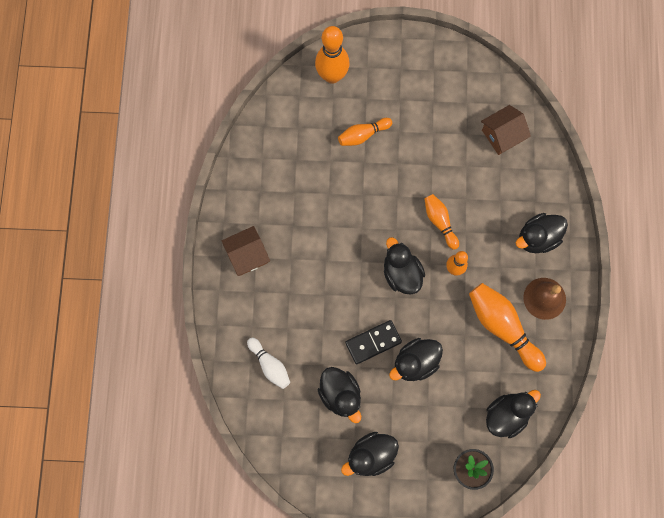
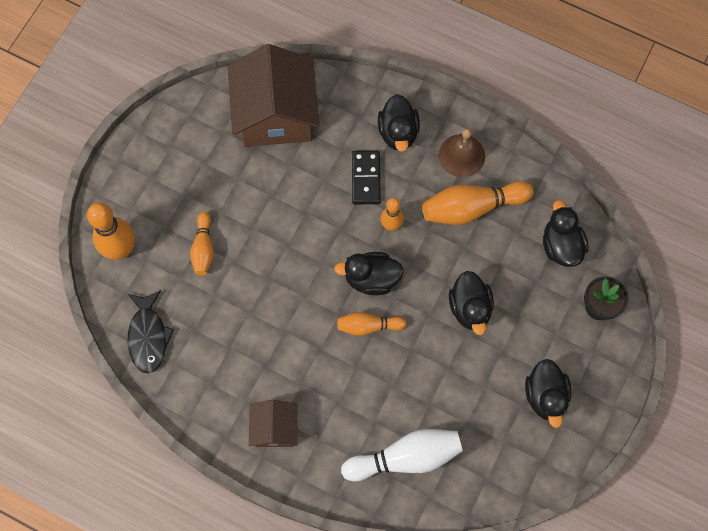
camera: 65 degrees left, 5 degrees down
(270, 365) = (405, 458): white bowling pin -> white bowling pin, size x1.70
(275, 129) = (148, 336): none -> black fish
(340, 394) = (469, 398): black duck -> none
(373, 342) = (430, 340): black domino -> black domino (365, 178)
(440, 222) = (336, 216): orange bowling pin -> orange bowling pin (368, 326)
(502, 135) = (275, 114): brown house -> brown house, size x1.94

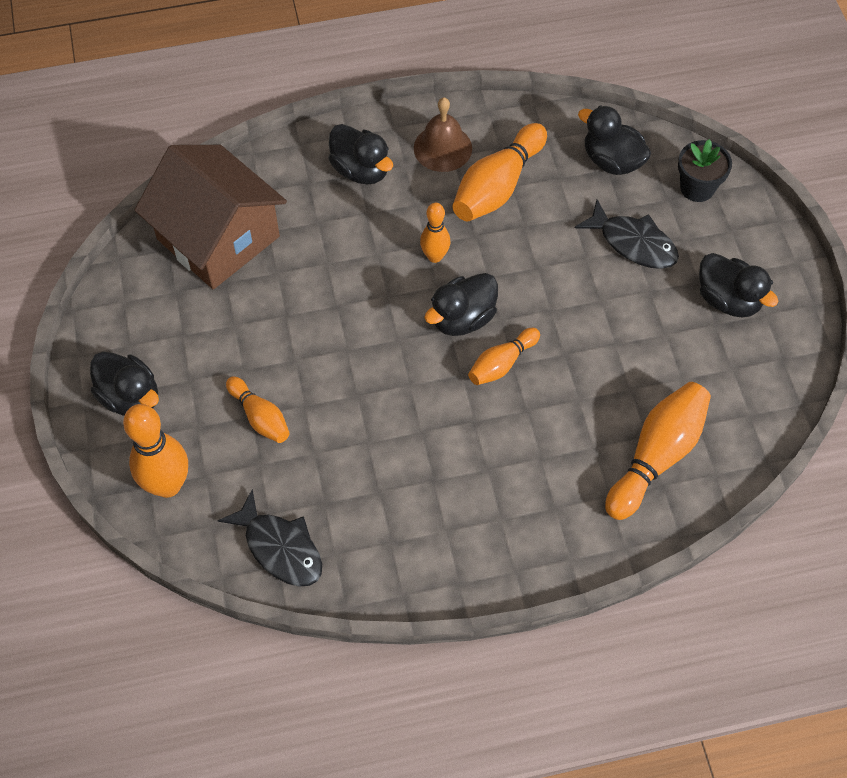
camera: 40 degrees left, 10 degrees down
(274, 428) = (501, 532): brown house -> none
(365, 178) = (368, 232): black domino -> none
(405, 458) = (656, 456): white bowling pin -> orange bowling pin
(470, 308) = (583, 275): black duck -> black duck (130, 397)
(521, 312) = (633, 243): none -> black fish

